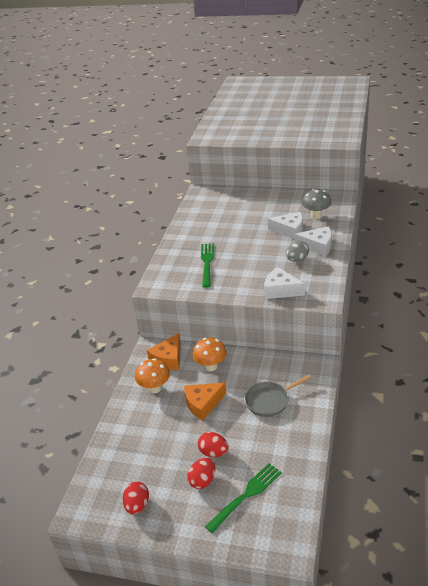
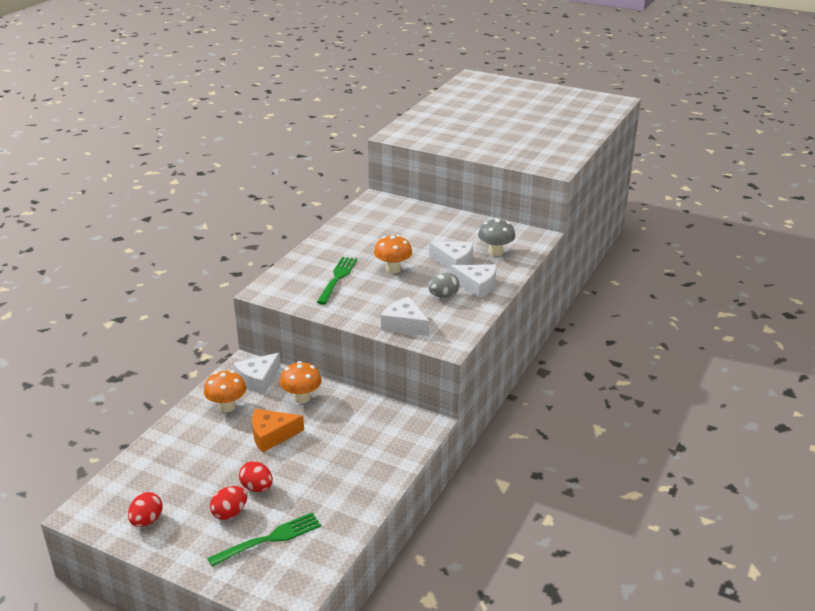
camera: 10 degrees right, 5 degrees down
(168, 358) = (258, 379): orange cheese -> white cheese
(246, 246) = (393, 269): none -> orange mushroom
(270, 401) = (349, 449): grey pan -> none

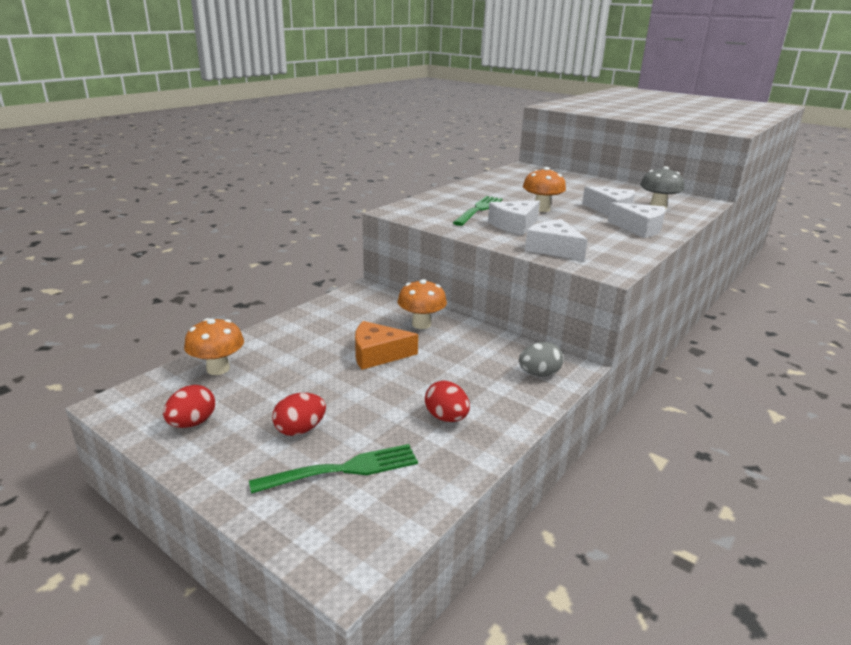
camera: 10 degrees right, 5 degrees down
(227, 407) = (334, 322): orange mushroom -> orange mushroom (218, 369)
(257, 488) = (344, 406): red egg -> red egg (446, 418)
(258, 379) = (376, 303): white cheese -> white cheese (514, 225)
(443, 296) = (600, 232): grey egg -> grey egg (539, 374)

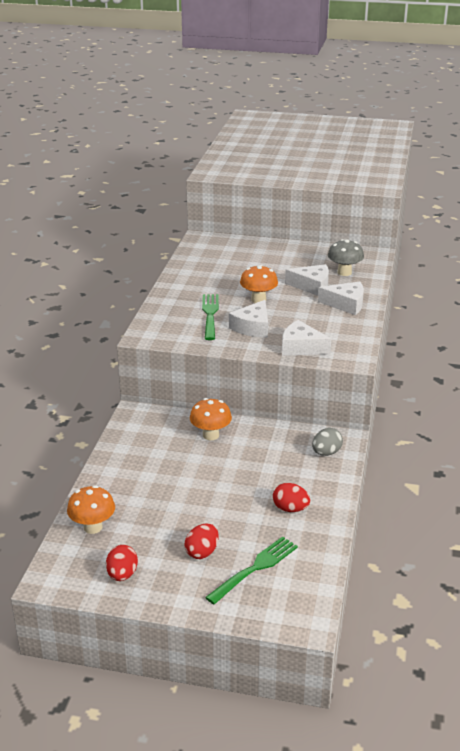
camera: 25 degrees left, 5 degrees up
(378, 354) = (201, 474): orange cheese -> none

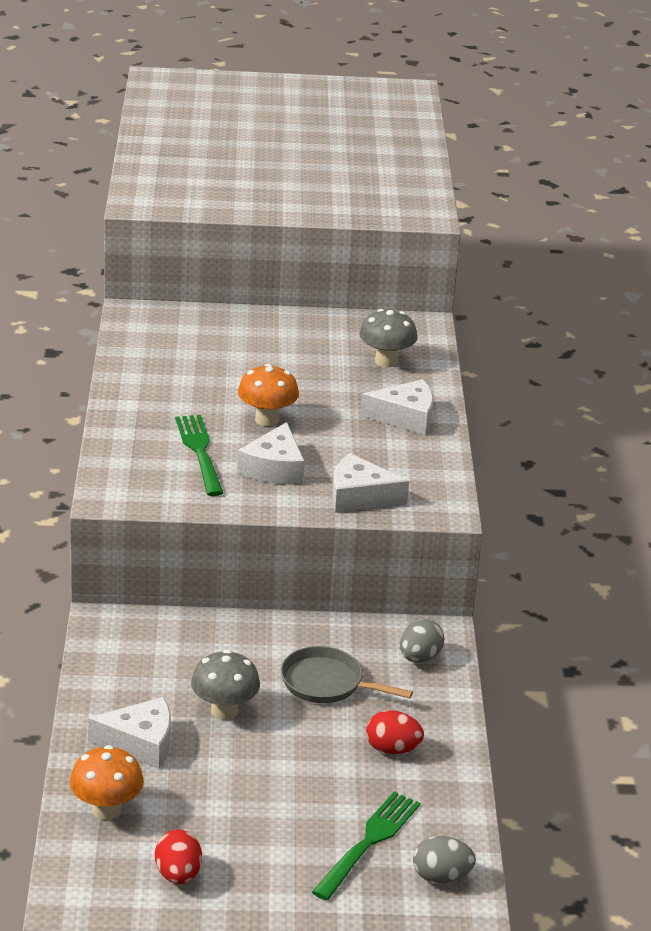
camera: 15 degrees left, 0 degrees up
(189, 473) = (224, 711): none -> grey mushroom
(202, 552) = (284, 828): red egg -> none
(210, 435) = (236, 647): orange mushroom -> none
(261, 463) = (327, 683): none -> grey pan
(297, 598) = (441, 877): none -> grey egg
(312, 286) = (343, 389): white cheese -> white cheese (140, 743)

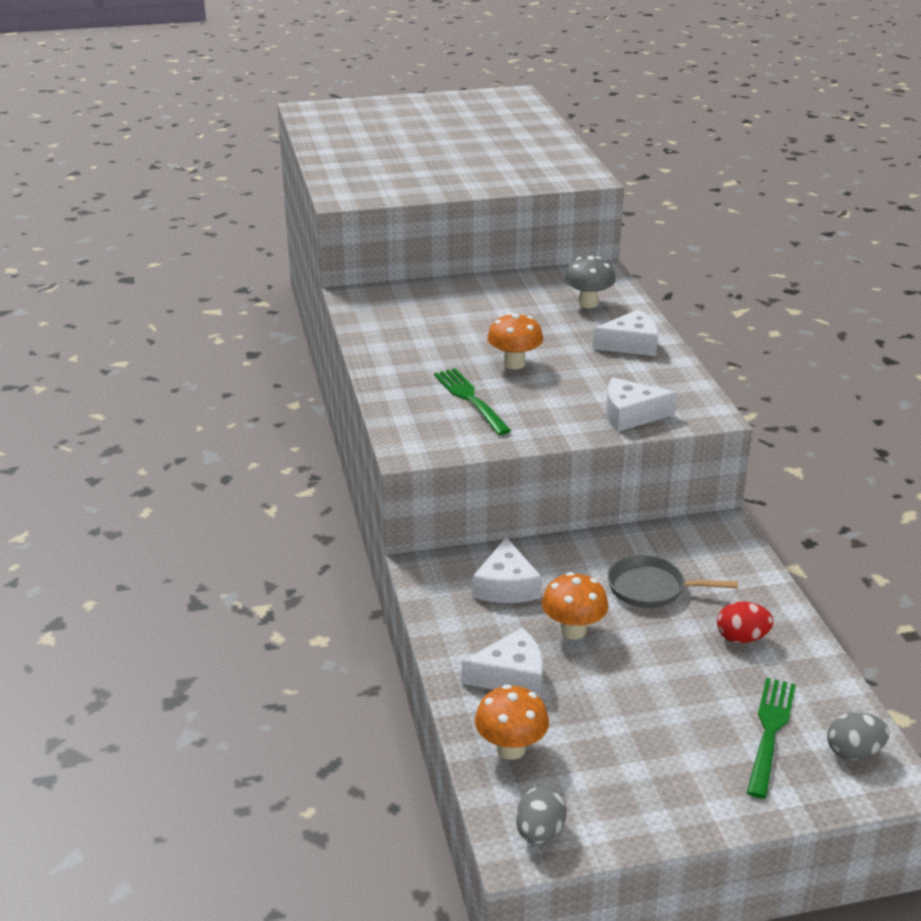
camera: 10 degrees left, 0 degrees up
(178, 875) = (611, 801): red egg -> none
(224, 711) = (573, 631): grey mushroom -> orange mushroom
(274, 468) = (543, 403): white cheese -> white cheese (506, 586)
(419, 658) = (719, 551): grey egg -> grey egg (539, 833)

